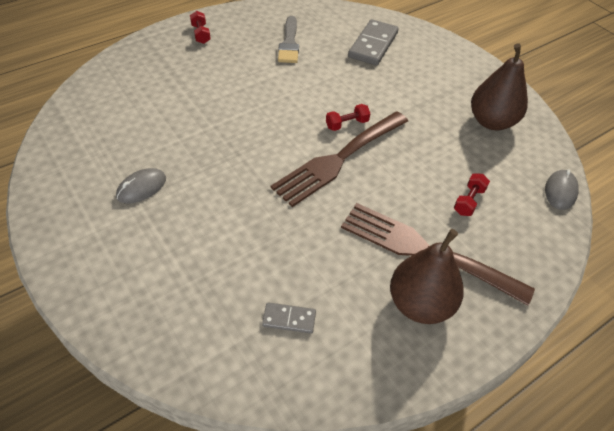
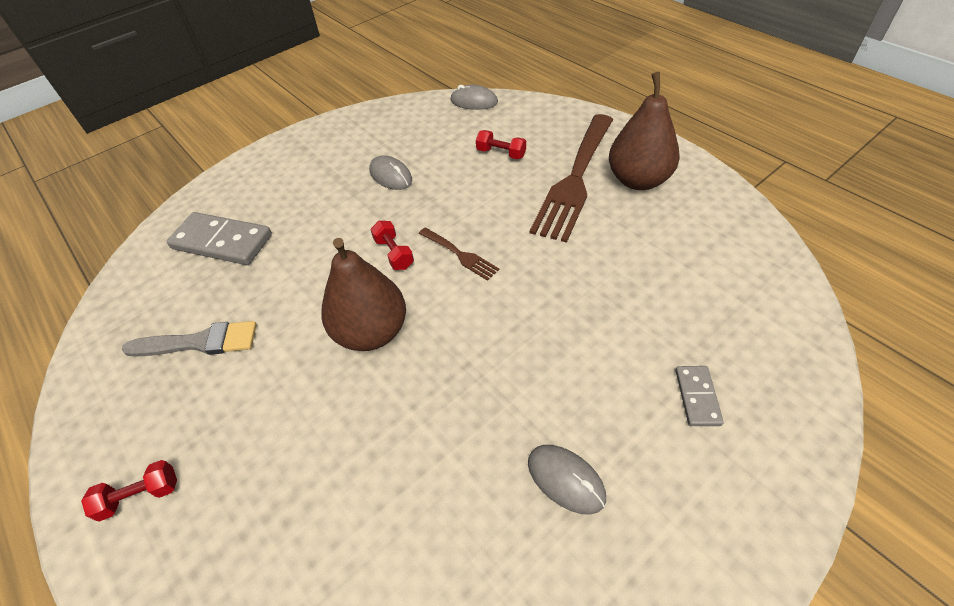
camera: 90 degrees left, 0 degrees up
(289, 319) = (702, 269): grey domino -> grey domino (697, 397)
(338, 159) = (460, 255): brown fork -> brown fork, size x0.45
(439, 126) = (391, 175): none -> grey mouse
(491, 122) = (380, 139): brown pear -> brown pear (371, 332)

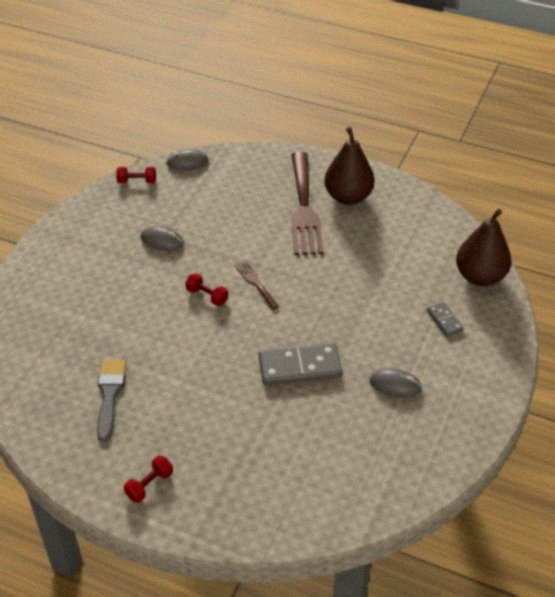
camera: 30 degrees left, 5 degrees down
(199, 342) = (109, 395): grey brush -> grey brush turned 60 degrees counterclockwise
(222, 242) = (64, 327): grey domino -> grey domino (300, 367)
(371, 332) = (228, 349): brown pear -> brown pear (479, 277)
(460, 255) = (255, 283): brown fork -> brown fork turned 135 degrees counterclockwise
(501, 153) = (237, 201): red dumbbell -> red dumbbell (137, 181)

